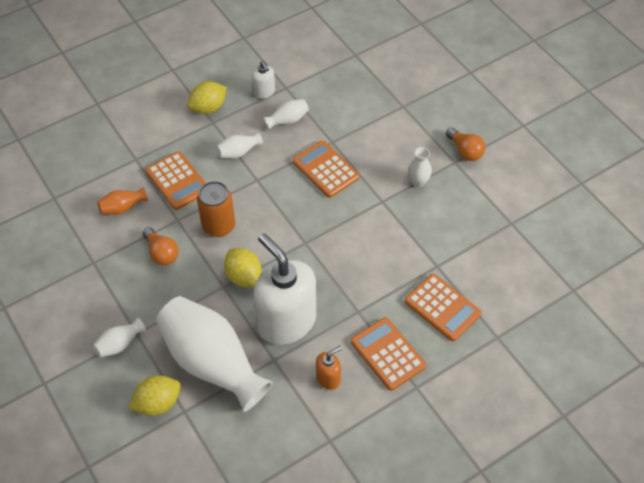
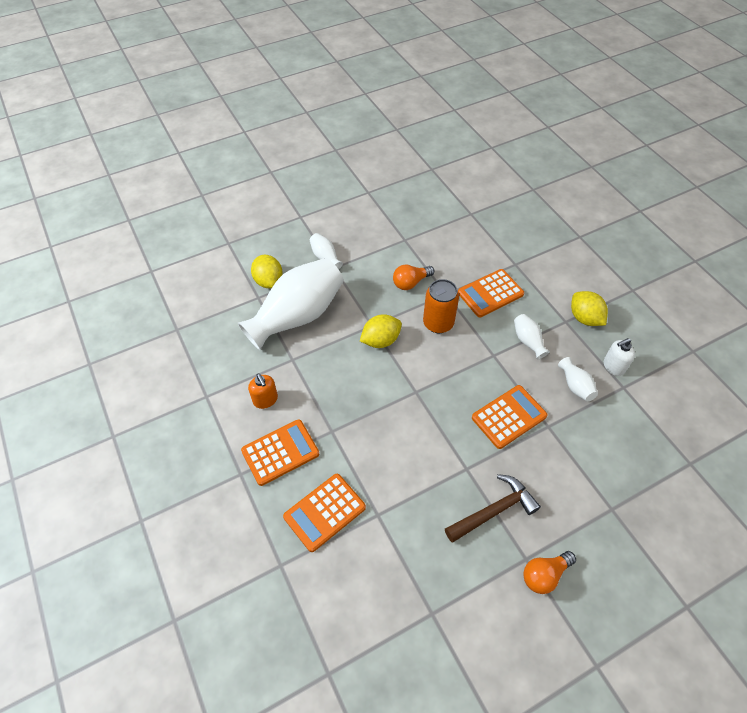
camera: 95 degrees right, 0 degrees up
(123, 208) = (460, 256): orange vase -> none
(286, 321) = (329, 371): white soap dispenser -> none
(418, 182) = (494, 510): white vase -> brown hammer

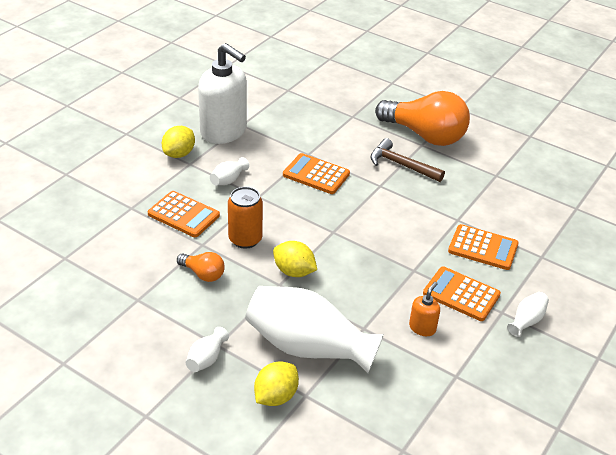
camera: 120 degrees left, 15 degrees down
(544, 575) = (425, 135): orange light bulb -> orange light bulb, size x2.18
(575, 386) = (258, 147): white vase -> white vase (526, 321)
(613, 366) = (224, 132): white soap dispenser -> white soap dispenser, size x2.31

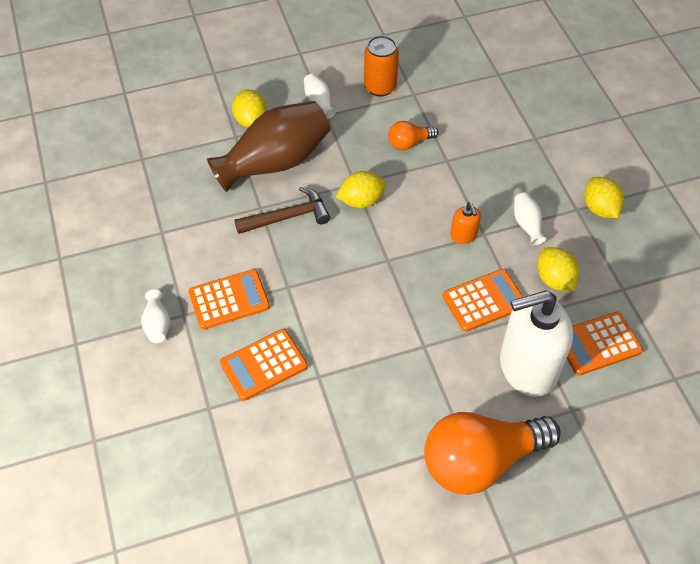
camera: 130 degrees right, 15 degrees up
(183, 215) = (497, 167): orange calculator -> orange calculator (597, 344)
(224, 132) = (618, 265): white soap dispenser -> white soap dispenser (527, 368)
(245, 239) = (430, 191): orange can -> orange can (380, 87)
(265, 152) = (554, 280): none -> yellow lemon
(308, 347) = (274, 162): white vase -> brown vase
(401, 165) = (443, 391): brown hammer -> brown hammer (288, 217)
(422, 328) = (223, 245): orange soap dispenser -> orange soap dispenser (463, 235)

